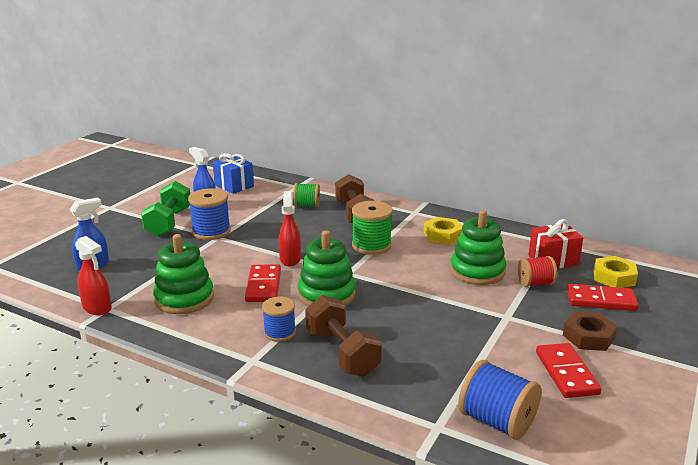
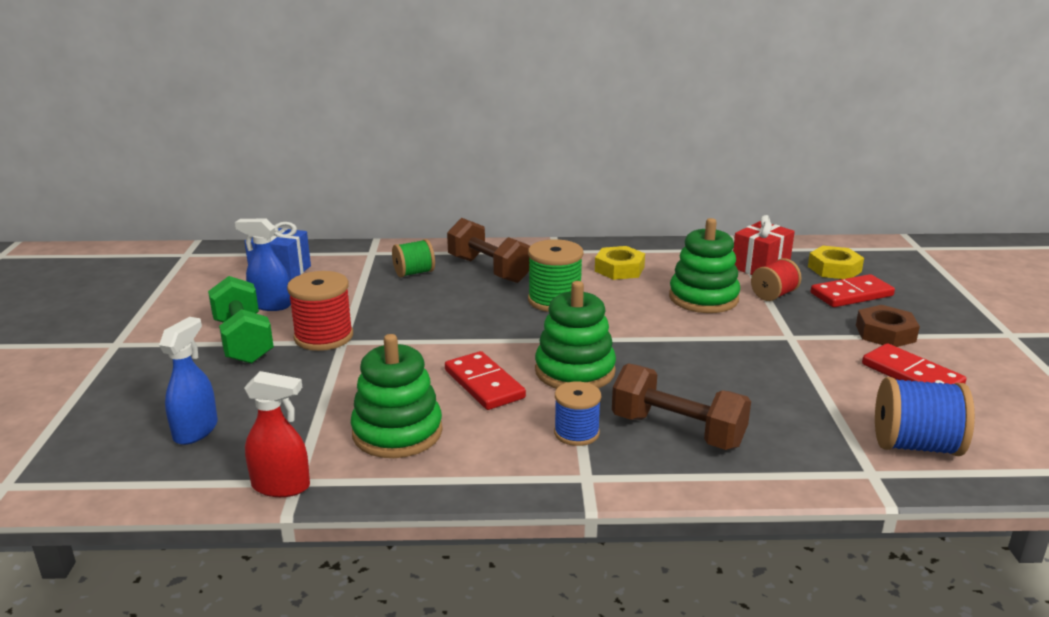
camera: 30 degrees left, 0 degrees up
(211, 231) = (323, 337): blue spool -> red spool
(290, 259) = (476, 342): red spray bottle -> none

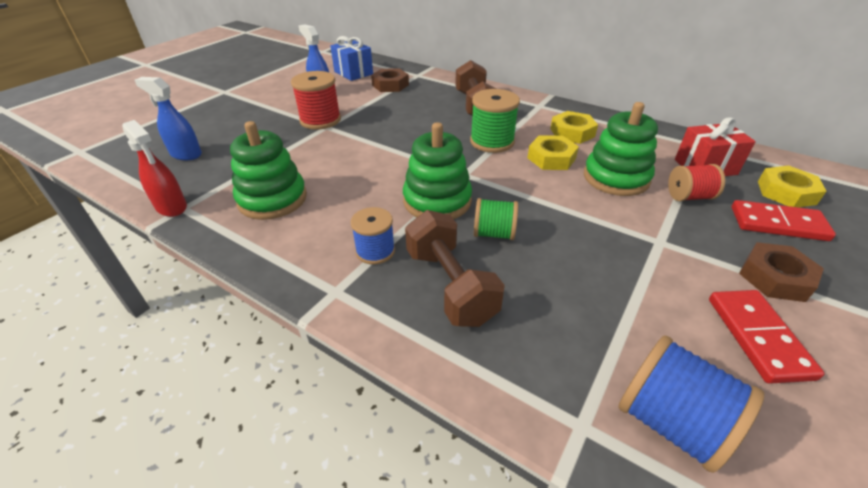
camera: 35 degrees right, 15 degrees up
(196, 430) = (185, 154): blue spray bottle -> blue spray bottle turned 120 degrees counterclockwise
(243, 341) = (279, 109): green dumbbell -> none
(354, 273) = (390, 85): none -> brown nut
(414, 273) = (425, 95): green spool -> green spool (494, 233)
(484, 384) = (366, 186): red domino -> none
(629, 298) = (551, 158): none -> yellow nut

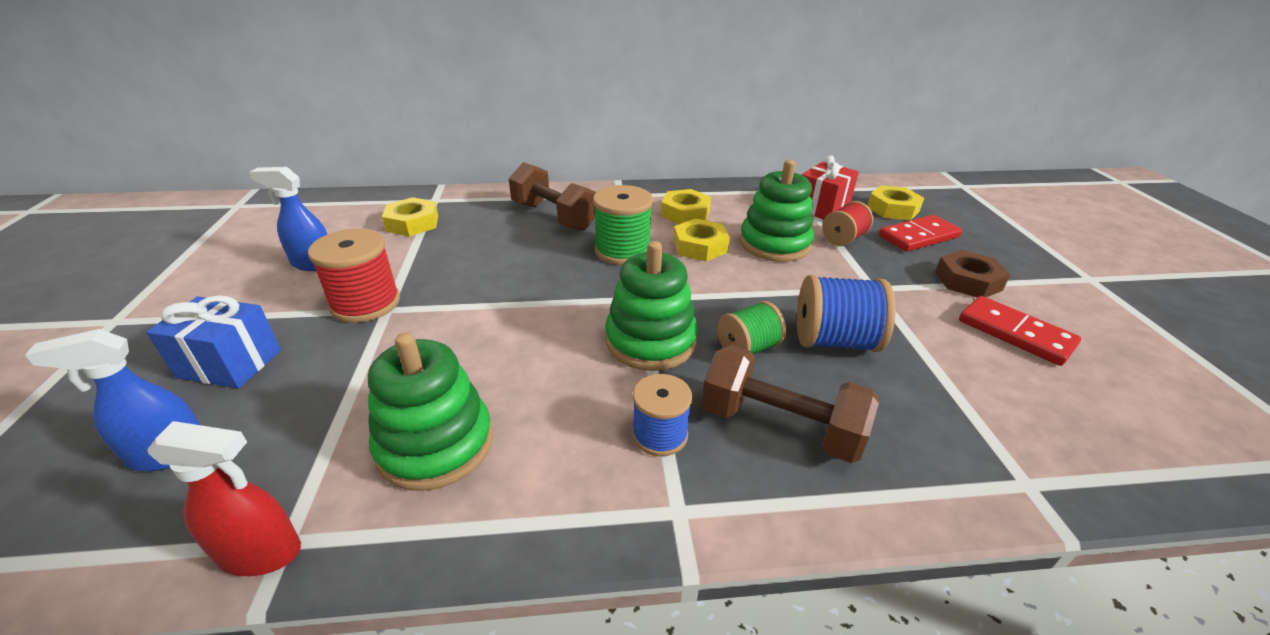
camera: 40 degrees left, 5 degrees down
(353, 73) = (334, 222): blue gift -> blue gift (230, 364)
(390, 85) = (412, 223): brown nut -> yellow nut
(670, 422) = (1060, 436): blue spool -> blue spool (834, 341)

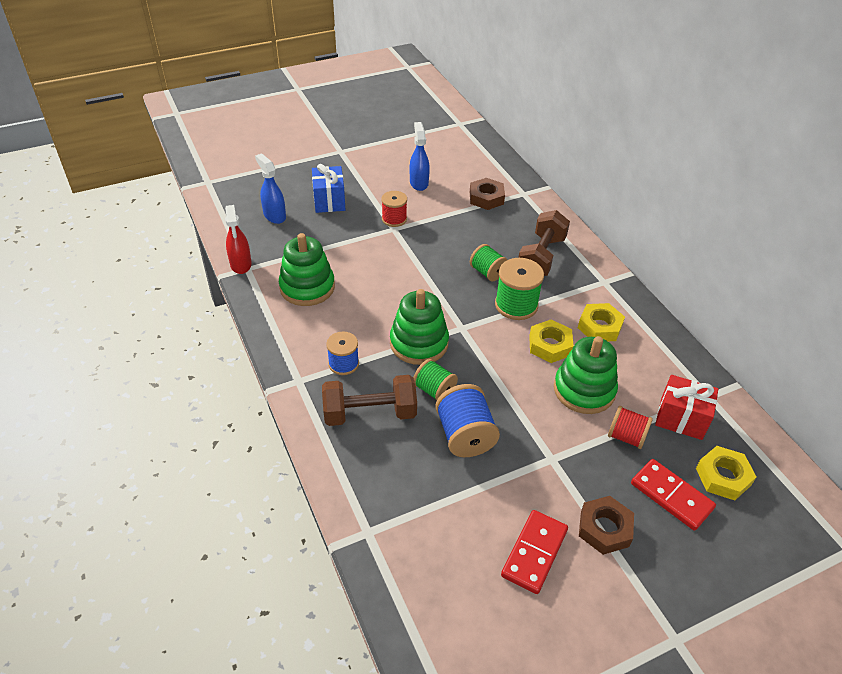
camera: 70 degrees right, 10 degrees up
(366, 303) = (394, 219): red spool -> red spool, size x0.65
(412, 223) = (486, 198): yellow nut -> brown nut
(551, 255) = (487, 272): none -> green spool
(780, 426) = (370, 413): brown dumbbell -> brown dumbbell turned 75 degrees clockwise

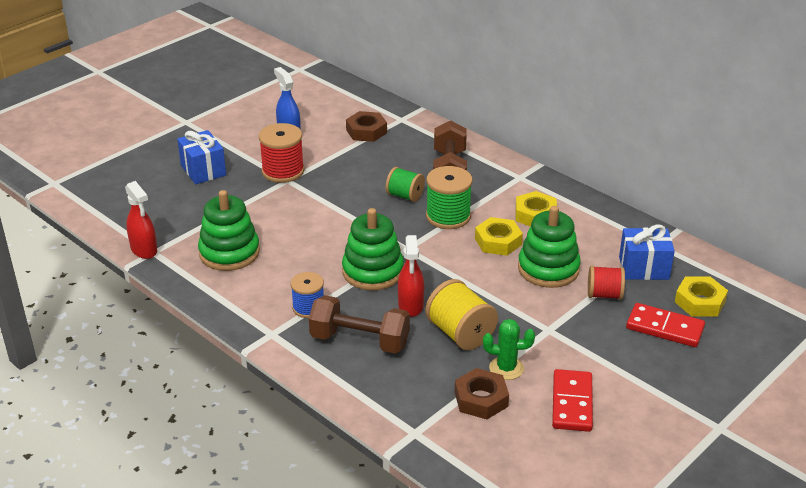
camera: 20 degrees left, 10 degrees down
(274, 216) = (152, 197): blue spray bottle -> none
(370, 413) = (360, 341): brown dumbbell -> brown dumbbell turned 45 degrees clockwise
(394, 219) = (283, 171): red spool -> red spool, size x1.53
(434, 390) = (411, 306): green spool -> red spray bottle
(465, 435) = (460, 333): blue spool -> yellow spool
(489, 489) = (506, 368): none -> green cactus
(604, 528) = (621, 368): brown nut -> brown nut (481, 399)
(681, 418) = (643, 268): red gift -> blue gift

